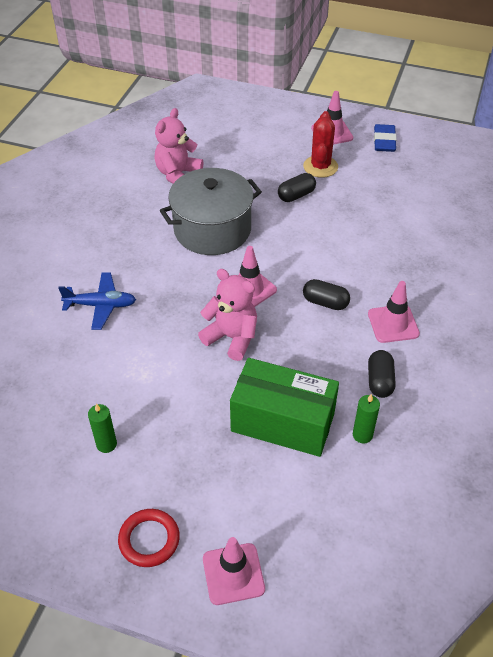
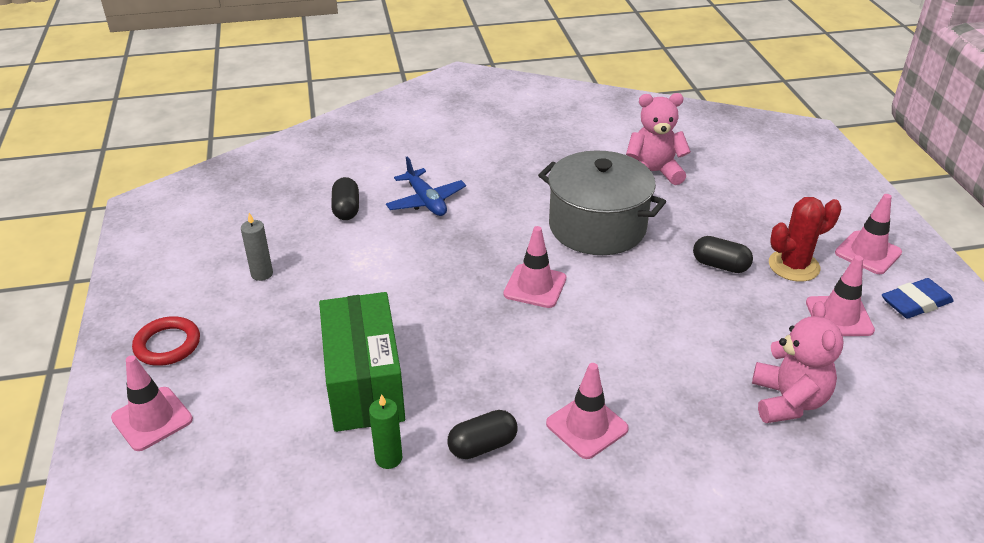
camera: 60 degrees right, 10 degrees down
(106, 444) = (262, 274): green candle -> grey candle
(232, 337) = (454, 301): pink teddy bear -> pink teddy bear (788, 401)
(325, 302) = (568, 353): black capsule -> black capsule (346, 209)
(375, 174) = (839, 316): none -> pink traffic cone

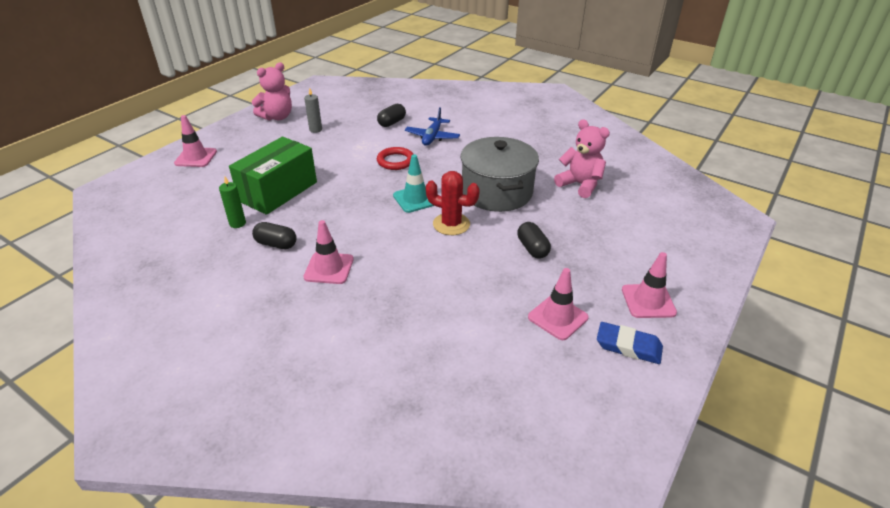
camera: 45 degrees right, 0 degrees up
(167, 345) = (242, 136): red ring -> red ring (395, 161)
(535, 286) = (415, 199): pink traffic cone -> turquoise traffic cone
(788, 401) = (444, 331): pink teddy bear -> pink teddy bear (277, 117)
(794, 266) = (579, 276): red cactus -> red cactus (451, 224)

